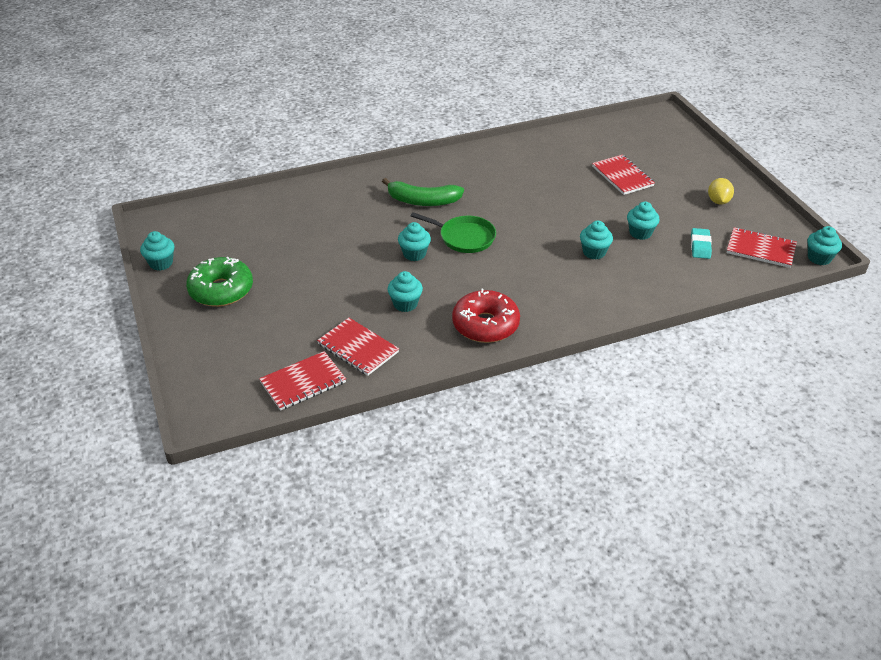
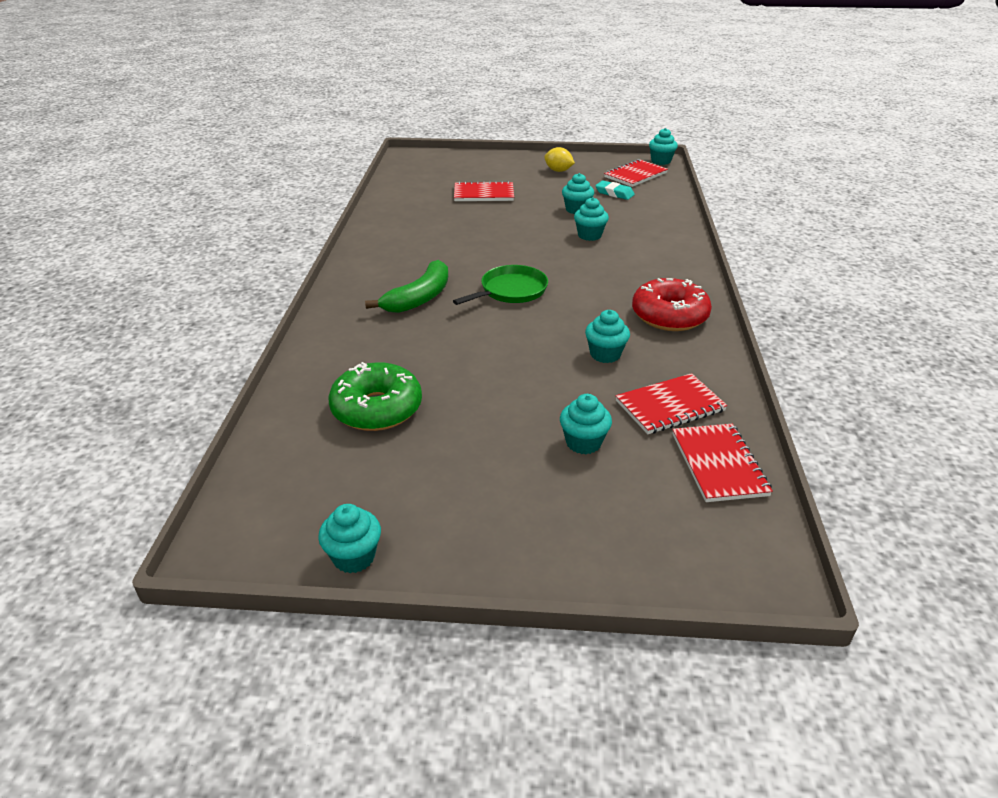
camera: 65 degrees left, 5 degrees down
(221, 290) = (476, 500): green donut -> green donut (377, 408)
(414, 254) = (516, 327): turquoise cupcake -> turquoise cupcake (583, 442)

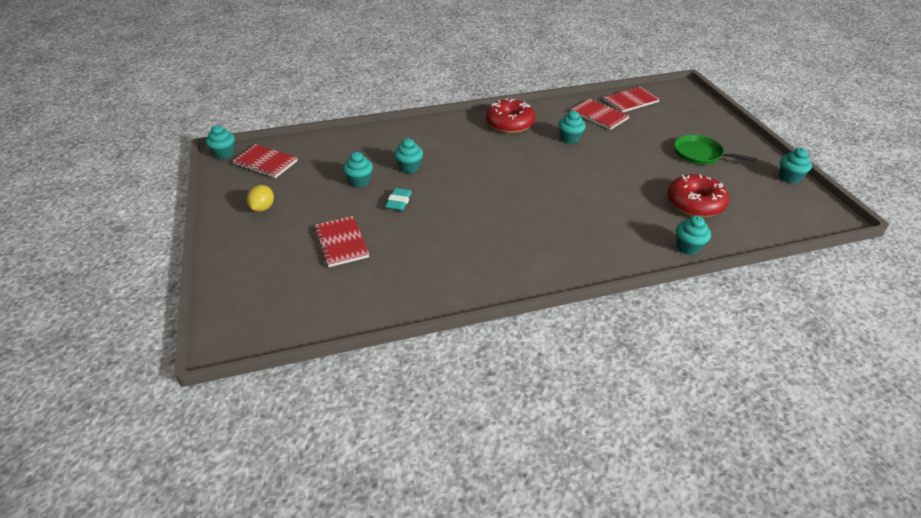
camera: 110 degrees left, 5 degrees up
(377, 408) = (695, 203): green donut -> red donut
(419, 298) = (563, 225): green banana -> none
(511, 291) = (521, 186): green pan -> green pan (700, 154)
(583, 442) = (651, 134): turquoise cupcake -> turquoise cupcake (688, 247)
(614, 193) = (314, 168): turquoise eraser -> turquoise eraser (398, 202)

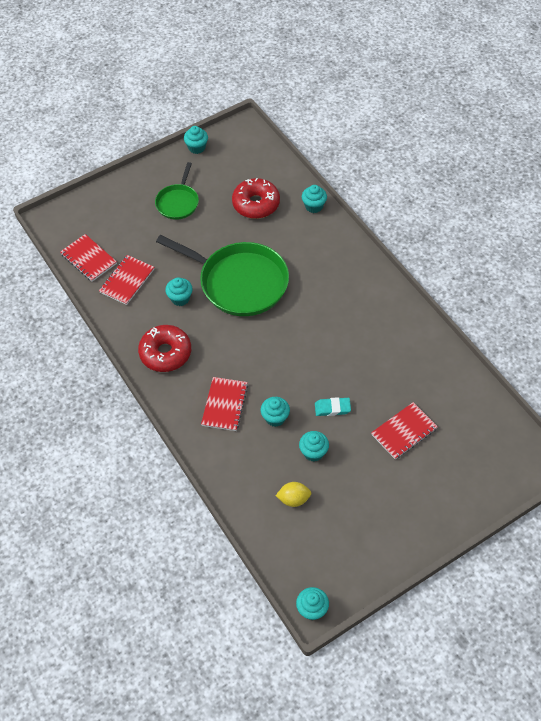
camera: 105 degrees left, 15 degrees up
(263, 208) = (385, 518): yellow lemon -> yellow lemon (293, 499)
(265, 163) = (313, 556): red notebook -> red notebook (224, 405)
(580, 174) = (239, 282): none -> green pan

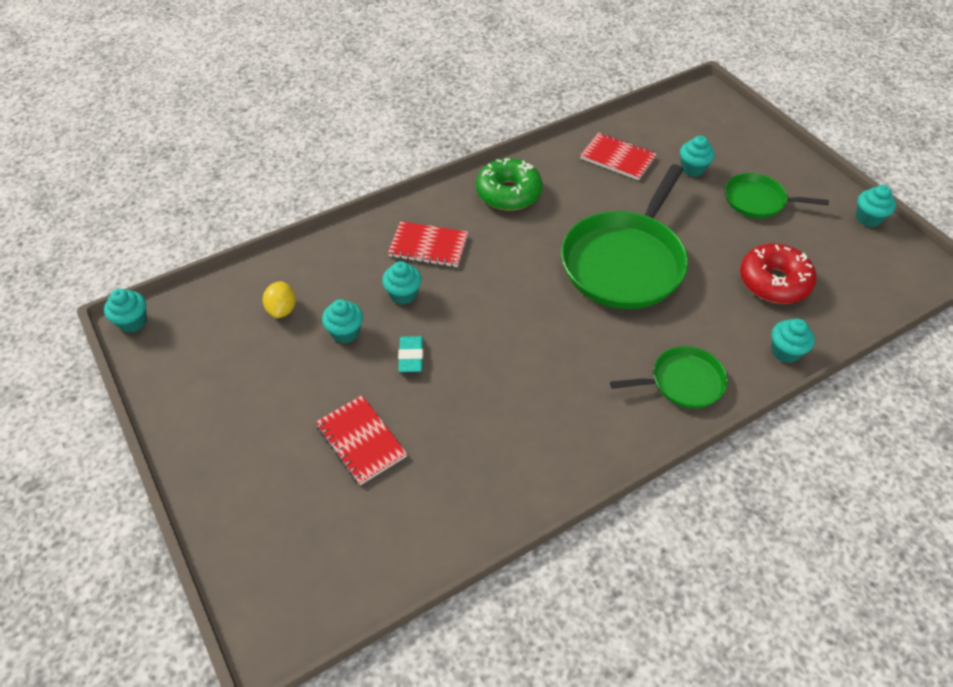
camera: 90 degrees right, 5 degrees down
(88, 259) = (648, 126): red notebook -> none
(165, 353) = (508, 193): red donut -> green donut
(180, 298) = (593, 205): turquoise cupcake -> turquoise cupcake (692, 169)
(341, 258) = (683, 382): none -> green pan

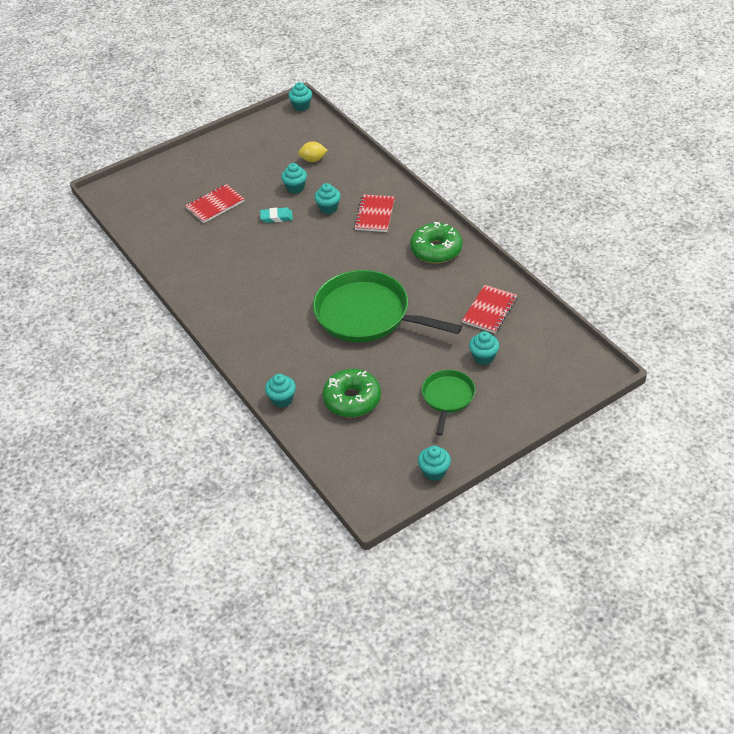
camera: 90 degrees right, 5 degrees down
(683, 382) = (255, 343): green pan -> none
(774, 282) = (352, 399): red donut -> green donut

